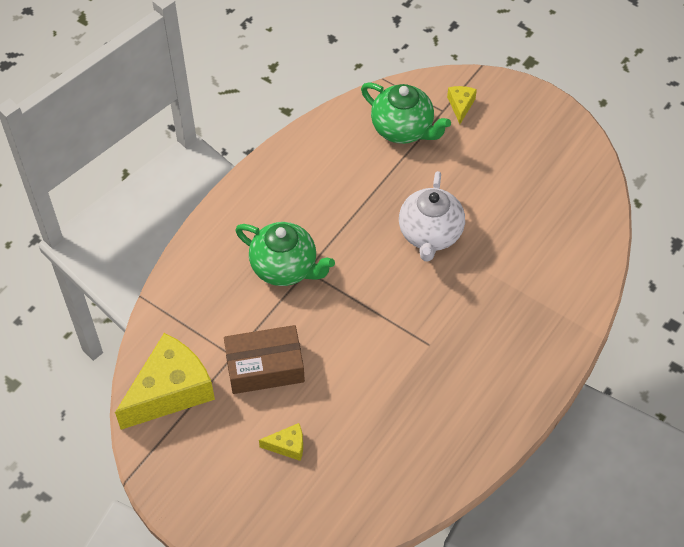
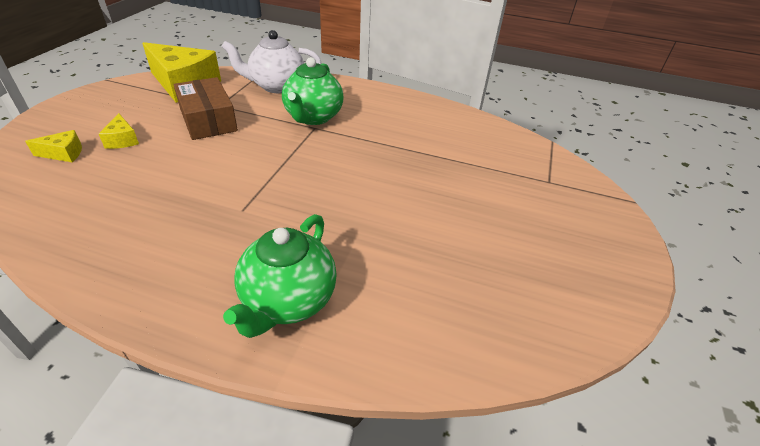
camera: 70 degrees right, 15 degrees down
(403, 129) = (504, 159): green teapot -> green teapot (288, 300)
(430, 234) = (386, 192): white teapot -> white teapot (276, 86)
(460, 106) = (566, 193): yellow cheese -> yellow cheese (64, 154)

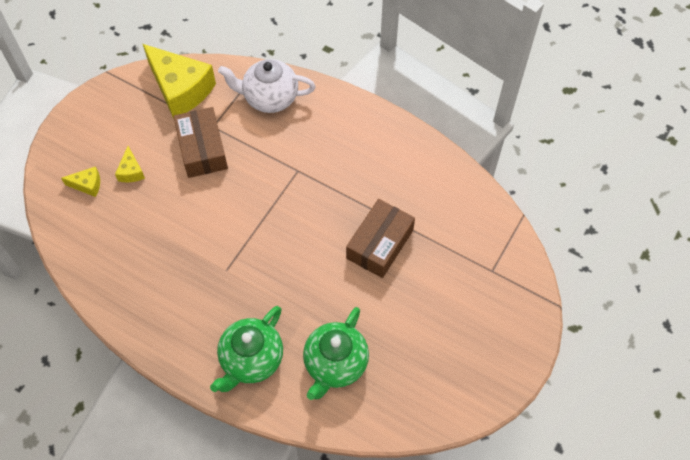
camera: 15 degrees right, 20 degrees up
(313, 117) = (298, 154): green teapot -> green teapot (335, 364)
(420, 172) = (380, 244): none -> brown box

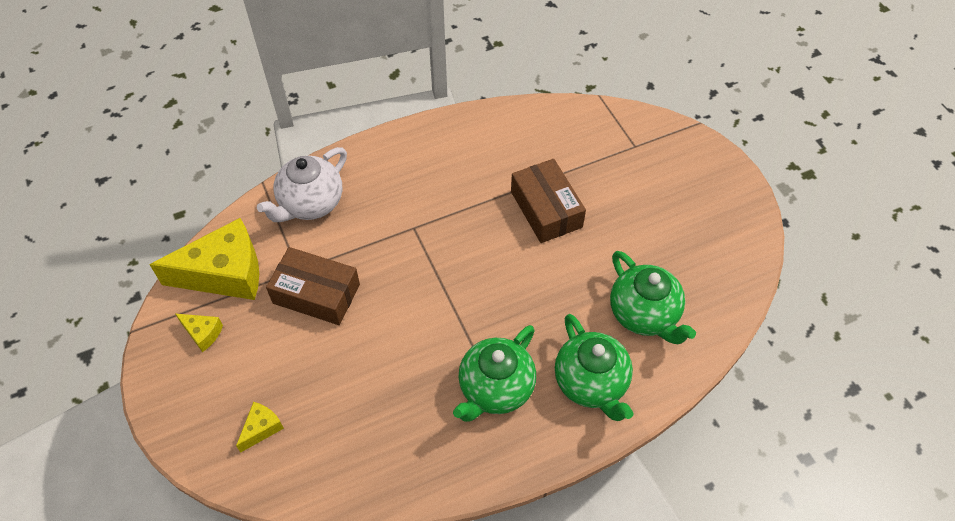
camera: 55 degrees left, 5 degrees down
(131, 171) = (283, 375): yellow cheese -> yellow cheese (203, 333)
(205, 301) = (495, 389): none -> green teapot

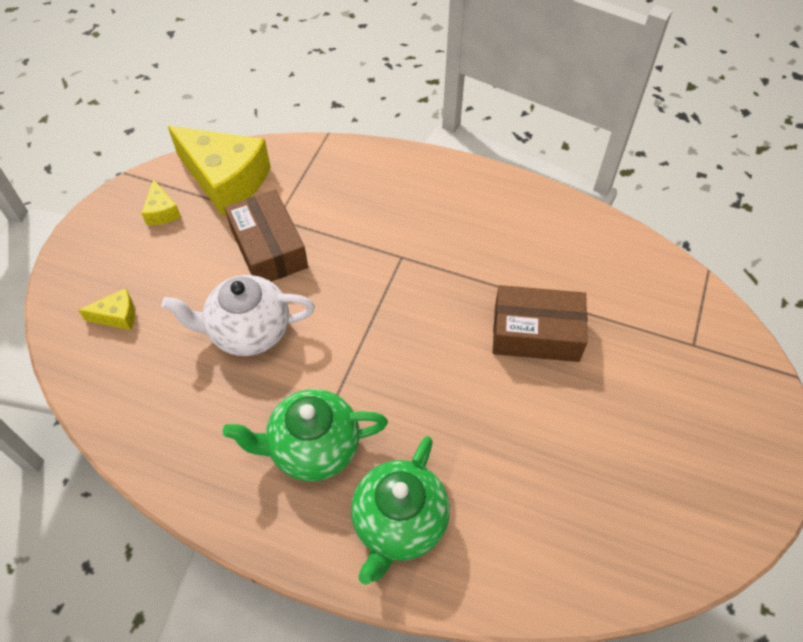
camera: 45 degrees right, 0 degrees up
(310, 203) = (344, 175): white teapot -> white teapot (248, 331)
(546, 209) = (536, 333): brown box -> brown box turned 75 degrees clockwise
(644, 314) = (521, 508): green teapot -> none

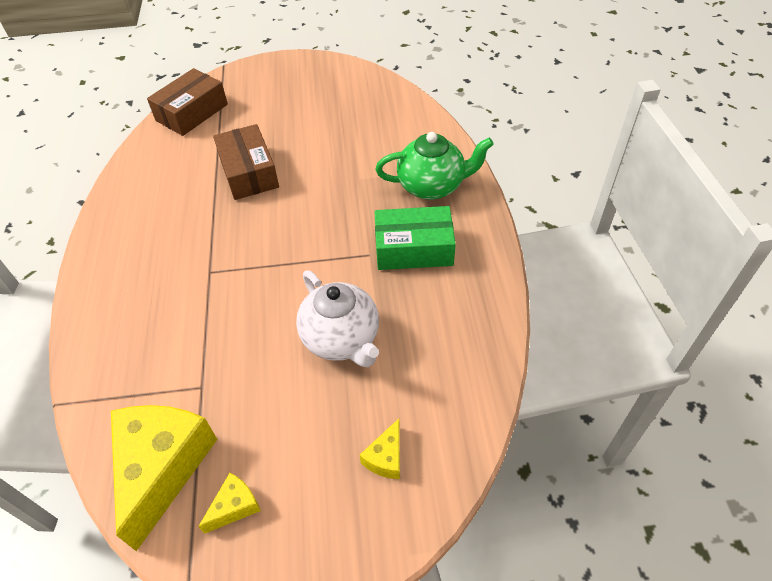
camera: 115 degrees left, 5 degrees down
(117, 316) = (386, 457): yellow cheese -> yellow cheese turned 120 degrees counterclockwise
(269, 248) = (242, 373): brown box -> brown box (192, 112)
(313, 448) = (413, 249): green teapot -> green box

